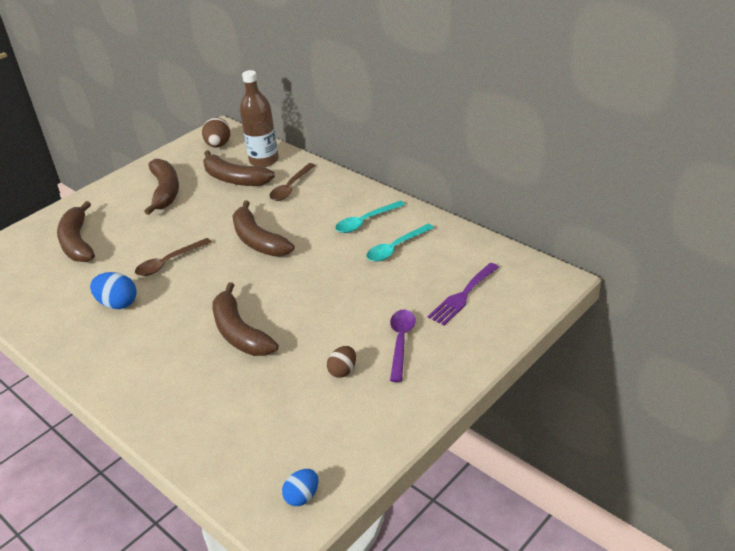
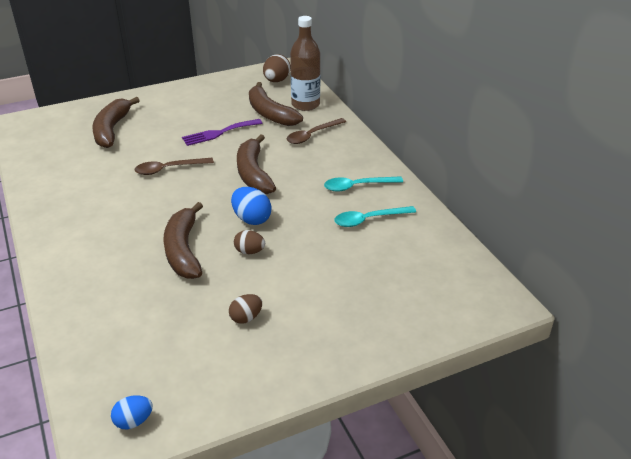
camera: 20 degrees right, 0 degrees up
(118, 304) = (106, 191): blue egg -> blue egg (251, 219)
(165, 191) = (207, 107): brown banana -> none
(305, 312) = (249, 251): none -> brown egg
(401, 342) = (315, 310): purple spoon -> none
(463, 295) = (402, 286): purple fork -> purple fork (219, 133)

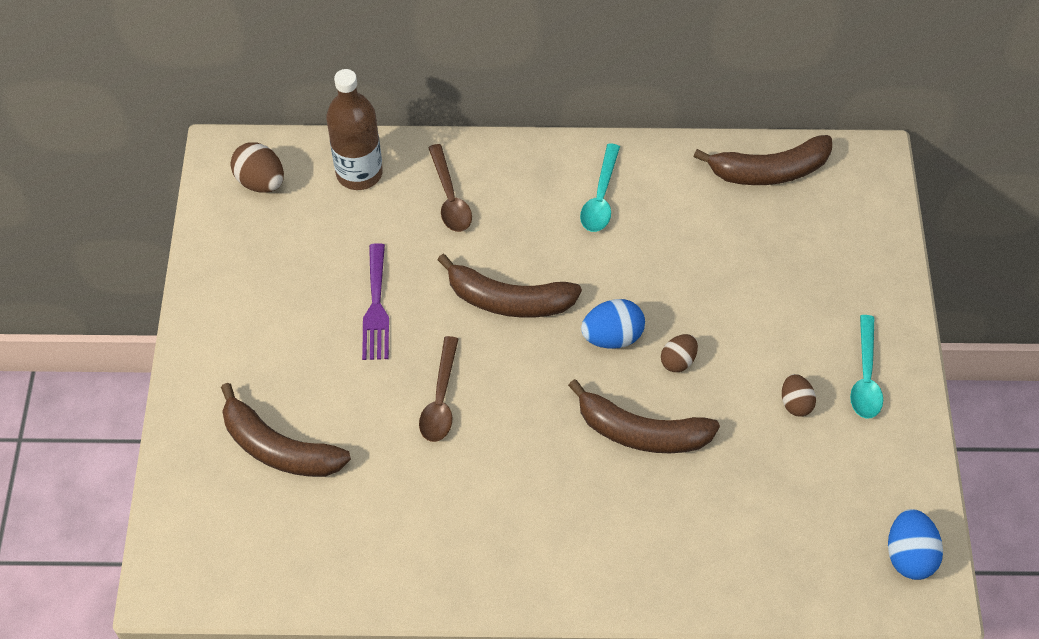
camera: 65 degrees left, 20 degrees up
(134, 421) = (909, 555): blue egg -> blue egg, size x1.52
(270, 113) = (358, 225): brown banana -> brown banana (769, 171)
(369, 220) = (675, 215): turquoise spoon -> turquoise spoon (865, 377)

